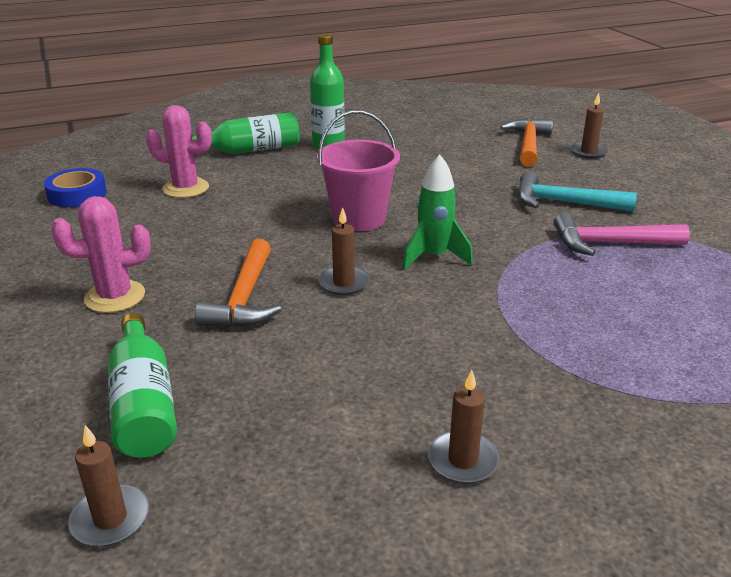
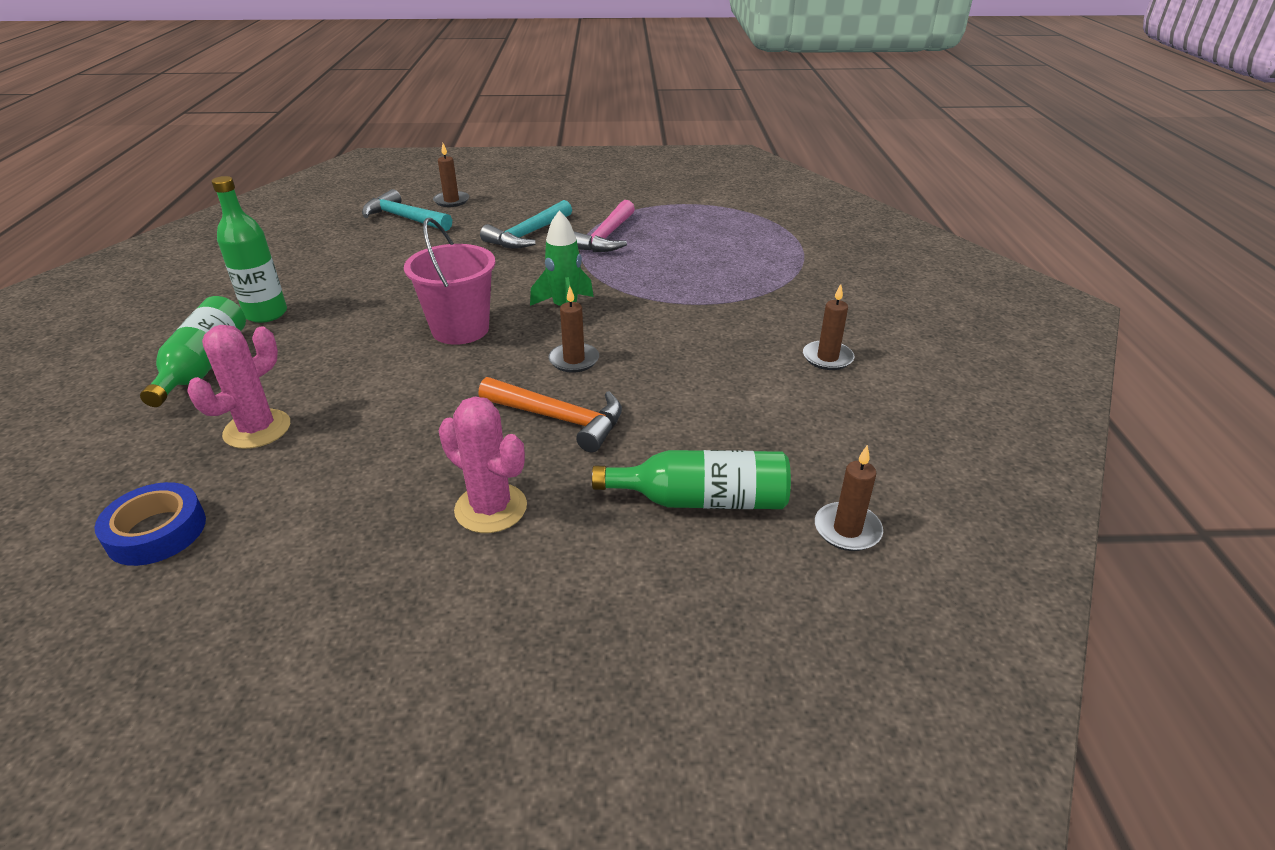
camera: 70 degrees left, 5 degrees up
(115, 297) = (491, 508): pink cactus -> pink cactus turned 60 degrees counterclockwise
(528, 144) = (404, 218): orange hammer -> turquoise hammer

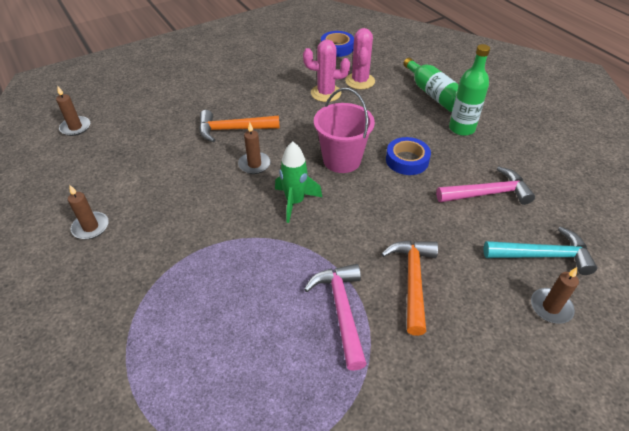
camera: 150 degrees right, 10 degrees up
(366, 258) = (487, 193): none -> pink hammer
(388, 305) = (407, 160): none -> blue tape
(491, 508) = (230, 88): pink cactus -> pink cactus (326, 93)
(528, 235) = (412, 281): turquoise hammer -> orange hammer
(702, 500) = (144, 118): green bottle -> none

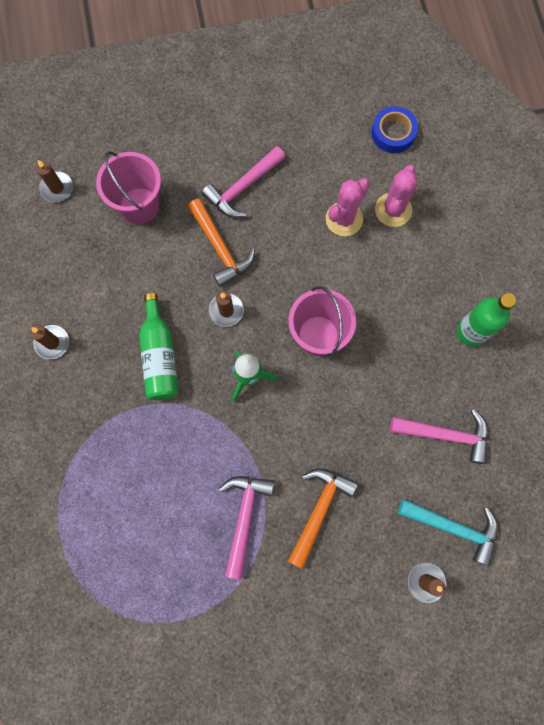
camera: 20 degrees right, 30 degrees up
(153, 122) = (139, 206): none -> pink bucket
(233, 129) = (220, 248): orange hammer -> orange hammer turned 135 degrees counterclockwise
(238, 94) = (243, 188): none -> pink hammer
(326, 93) = (344, 219): pink cactus -> pink cactus turned 75 degrees counterclockwise
(407, 160) = (386, 359): blue tape -> none
(433, 94) = (469, 263): green bottle -> green bottle (160, 356)

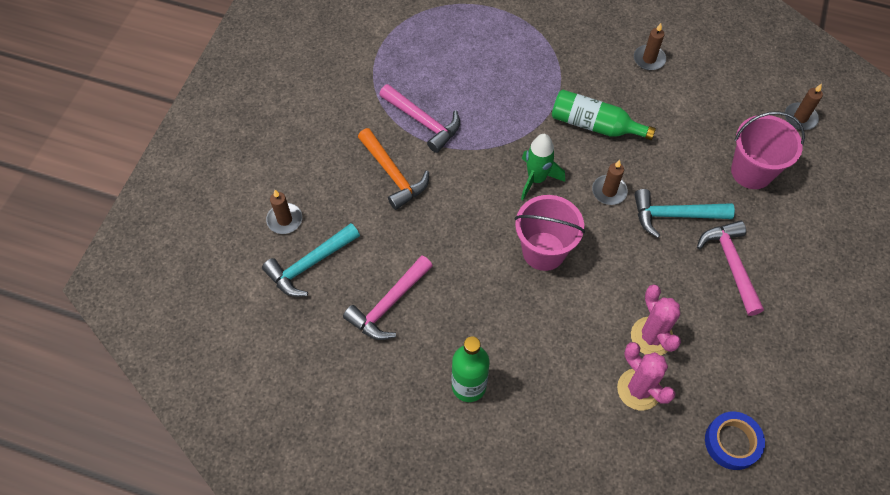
camera: 120 degrees right, 15 degrees down
(220, 248) = (674, 215): orange hammer -> turquoise hammer

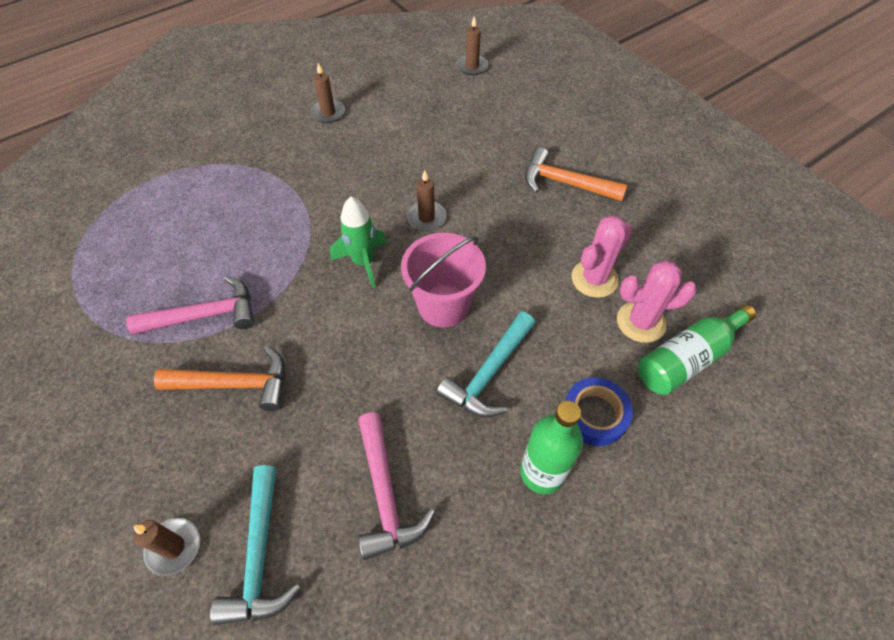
camera: 55 degrees left, 5 degrees down
(594, 125) = (352, 186): green bottle -> green bottle (687, 358)
(651, 336) = (594, 279): pink cactus -> pink cactus turned 60 degrees counterclockwise
(674, 215) = (489, 189): turquoise hammer -> turquoise hammer (489, 373)
(731, 264) = (565, 183): pink hammer -> orange hammer
(732, 442) = (733, 286): blue tape -> blue tape (595, 415)
(751, 171) = (492, 119): pink bucket -> none

